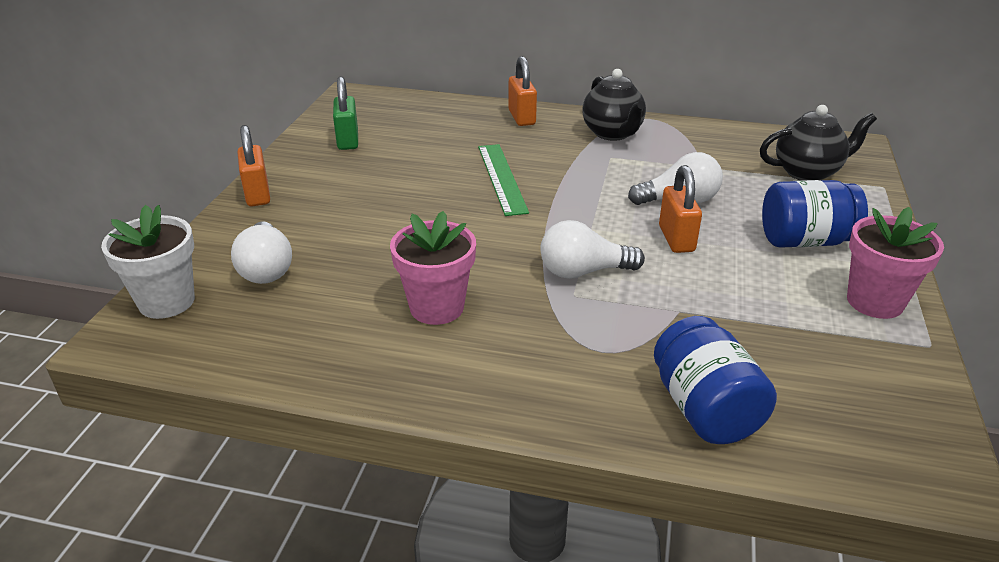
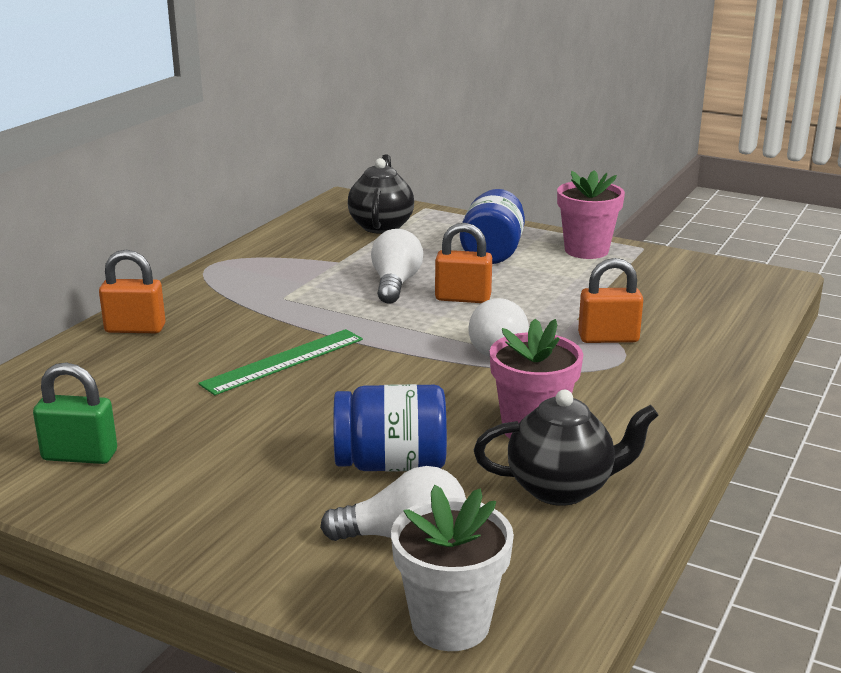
camera: 75 degrees left, 10 degrees down
(257, 194) = (191, 542): orange padlock -> orange padlock (608, 338)
(502, 178) = (283, 361): green ruler -> green ruler turned 45 degrees counterclockwise
(613, 133) = (228, 288): black teapot -> black teapot (562, 488)
(705, 409) = (704, 334): blue jar -> blue jar (391, 464)

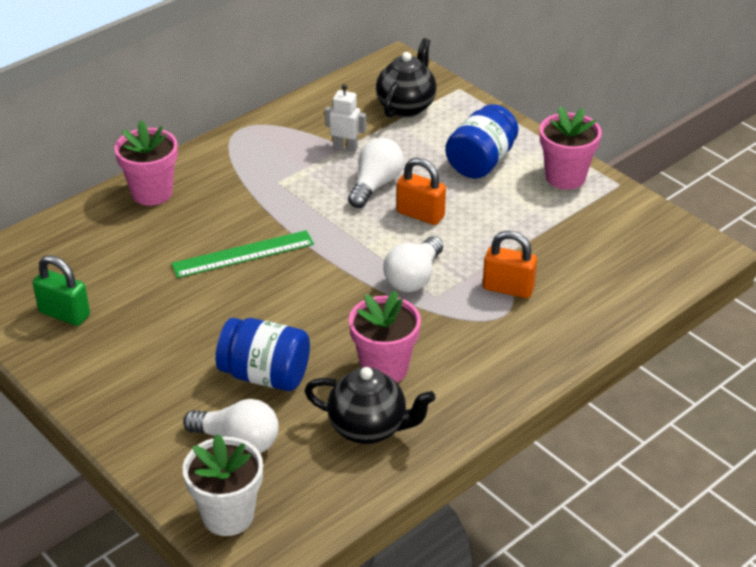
camera: 20 degrees right, 15 degrees up
(135, 329) = (152, 193): orange padlock -> pink flower pot
(339, 262) = (345, 147): none -> white robot

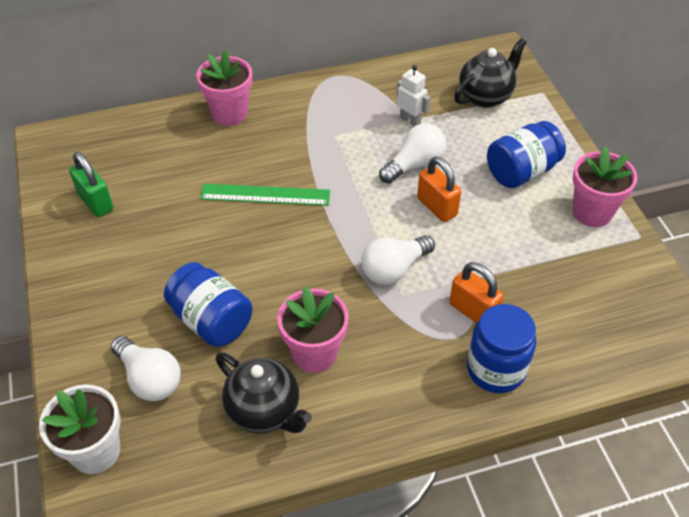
camera: 25 degrees right, 10 degrees up
(556, 326) = (496, 369): none -> blue jar

